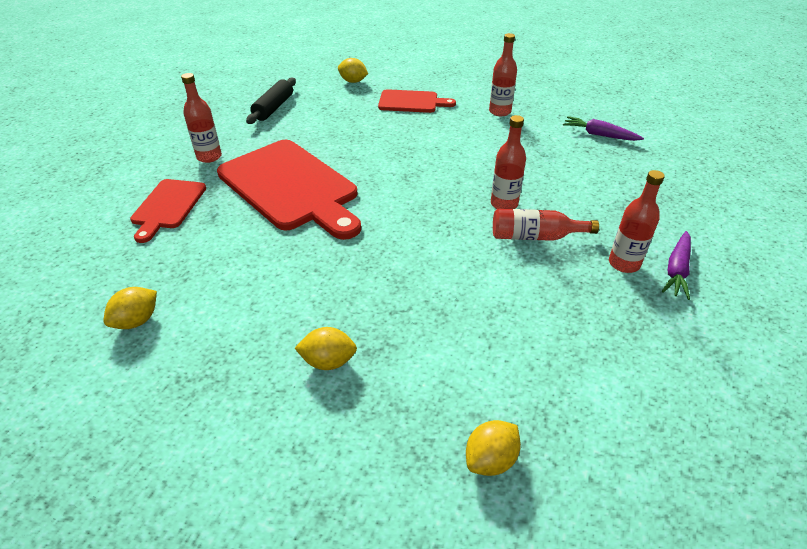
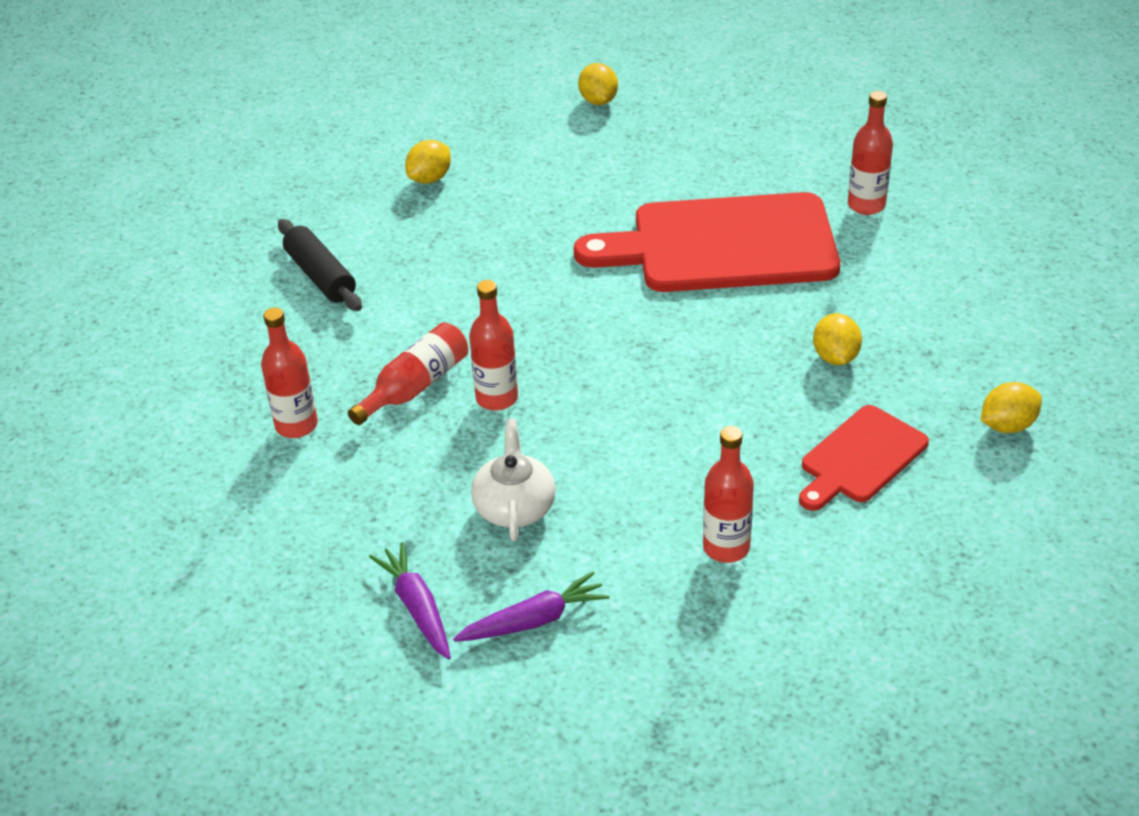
camera: 130 degrees right, 0 degrees up
(168, 206) = (774, 152): red cutting board -> none
(273, 108) = (972, 301): black rolling pin -> black rolling pin (321, 276)
(490, 460) = (249, 215): yellow lemon -> yellow lemon (835, 357)
(557, 165) = (515, 506): none -> white teapot
(677, 270) = (237, 459): purple carrot -> purple carrot (417, 607)

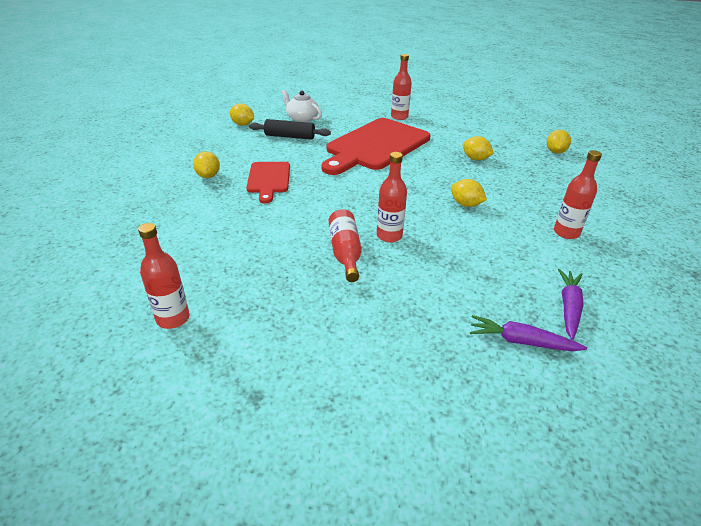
camera: 50 degrees left, 5 degrees down
(296, 425) = (315, 305): red bottle -> red bottle (173, 318)
(321, 276) = (214, 236): black rolling pin -> black rolling pin (290, 136)
(515, 506) = (475, 270): white teapot -> white teapot (302, 119)
(671, 419) = (465, 204): none -> yellow lemon
(861, 458) = (541, 181): red cutting board -> red cutting board (269, 179)

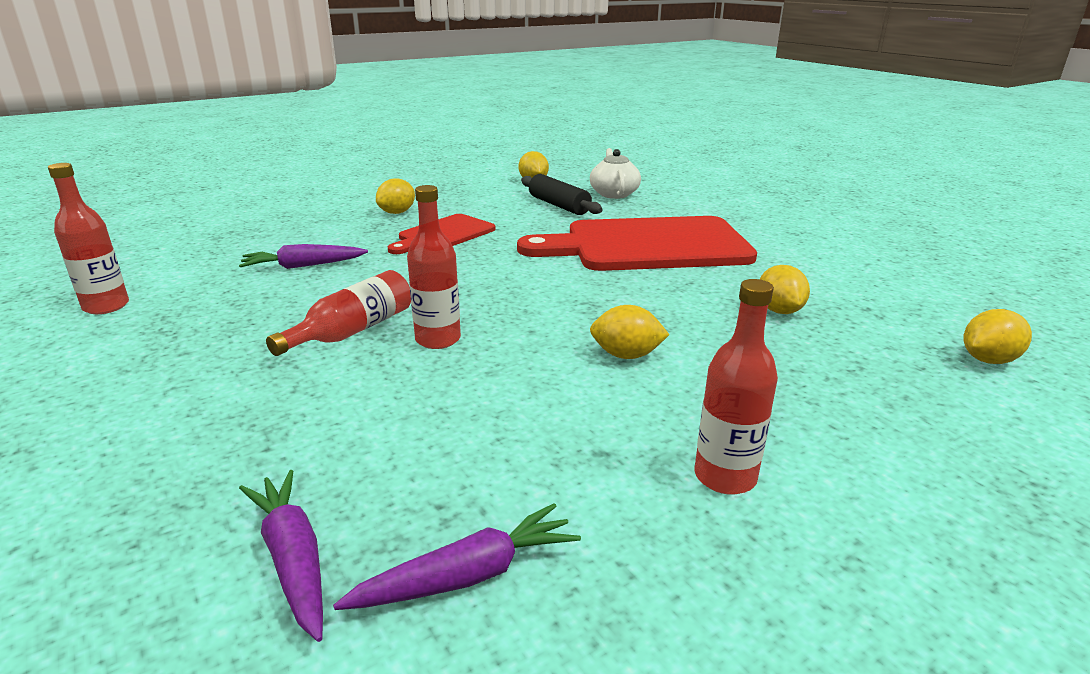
camera: 45 degrees right, 10 degrees down
(234, 233) = (303, 266): none -> purple carrot
(399, 117) = (760, 226): red bottle -> none
(465, 204) = (626, 355): yellow lemon -> yellow lemon turned 75 degrees counterclockwise

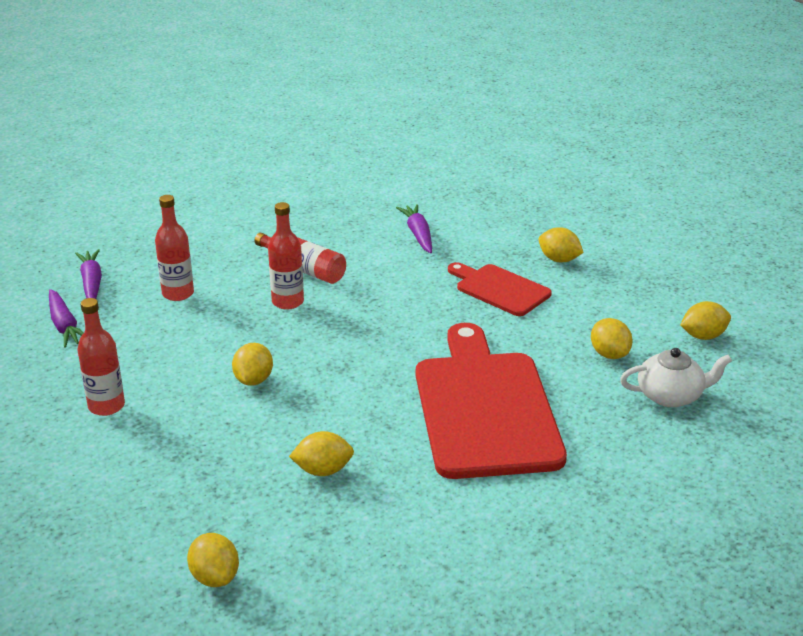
camera: 90 degrees right, 5 degrees up
(106, 306) = (347, 182): red bottle -> red bottle (178, 294)
(293, 559) = (91, 283): purple carrot -> purple carrot turned 75 degrees counterclockwise
(559, 205) = (609, 354): black rolling pin -> yellow lemon

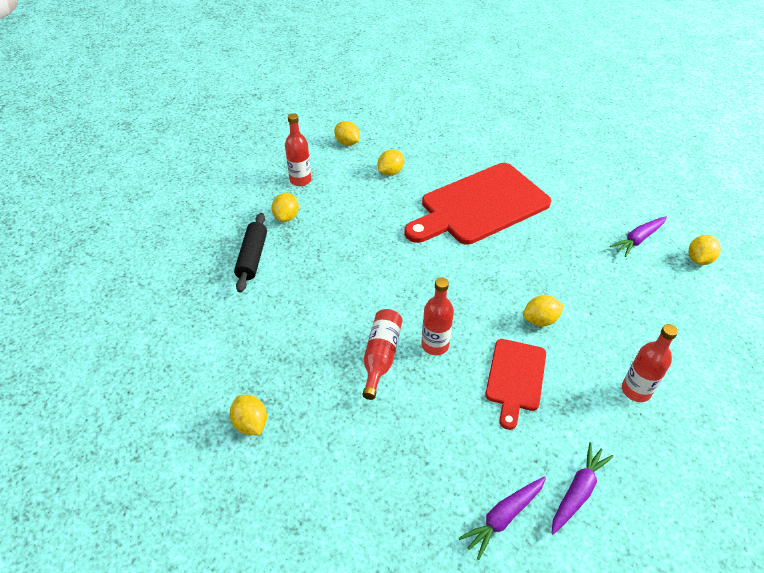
camera: 115 degrees left, 15 degrees up
(178, 294) = (473, 429): red bottle -> red bottle (300, 180)
(323, 470) = (589, 251): yellow lemon -> yellow lemon (251, 423)
(418, 234) = (285, 304): purple carrot -> purple carrot (638, 239)
(499, 289) = (344, 235): red cutting board -> red cutting board (515, 378)
(502, 229) = (252, 257): none -> black rolling pin
(671, 396) = (415, 144): white teapot -> none

